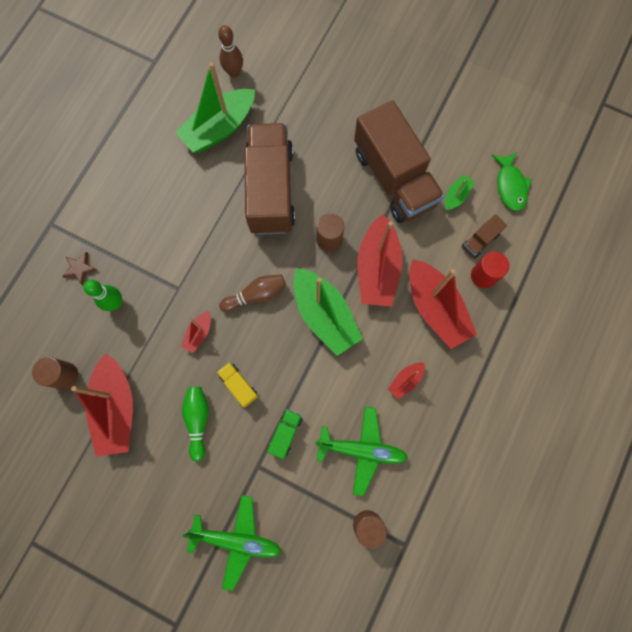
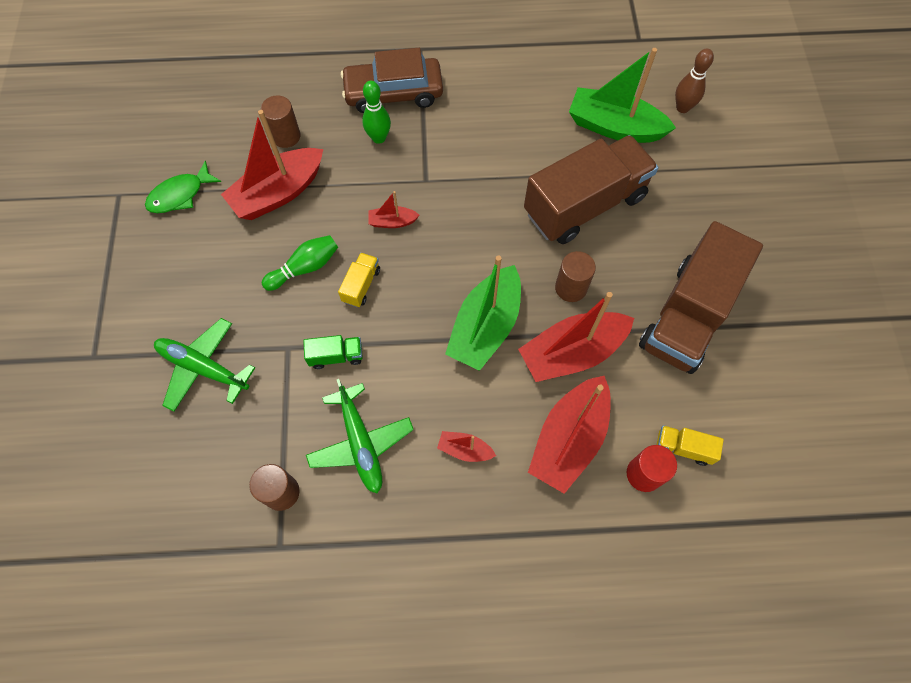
camera: 60 degrees right, 10 degrees down
(80, 268) = (393, 93): brown star -> brown car
(237, 540) = (203, 368): green plane -> green plane turned 135 degrees clockwise
(256, 295) = (464, 251): brown bowling pin -> none
(456, 196) = (717, 393): green boat -> none
(480, 241) = (683, 448): brown truck -> yellow truck
(510, 186) = (776, 448): green fish -> green fish (180, 195)

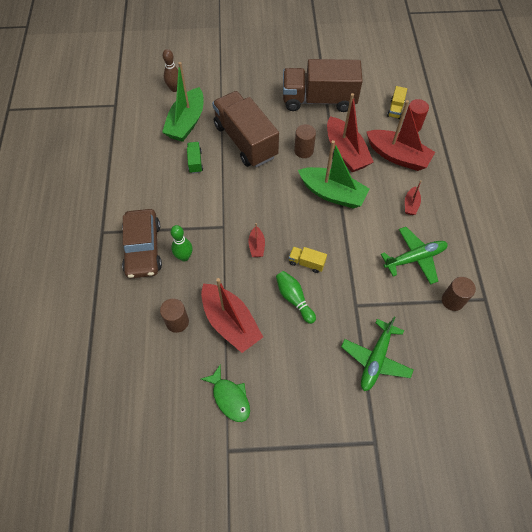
camera: 90 degrees left, 5 degrees down
(336, 356) = (359, 275): green truck -> green truck (195, 162)
(687, 316) = (319, 100): brown truck -> brown truck turned 150 degrees clockwise

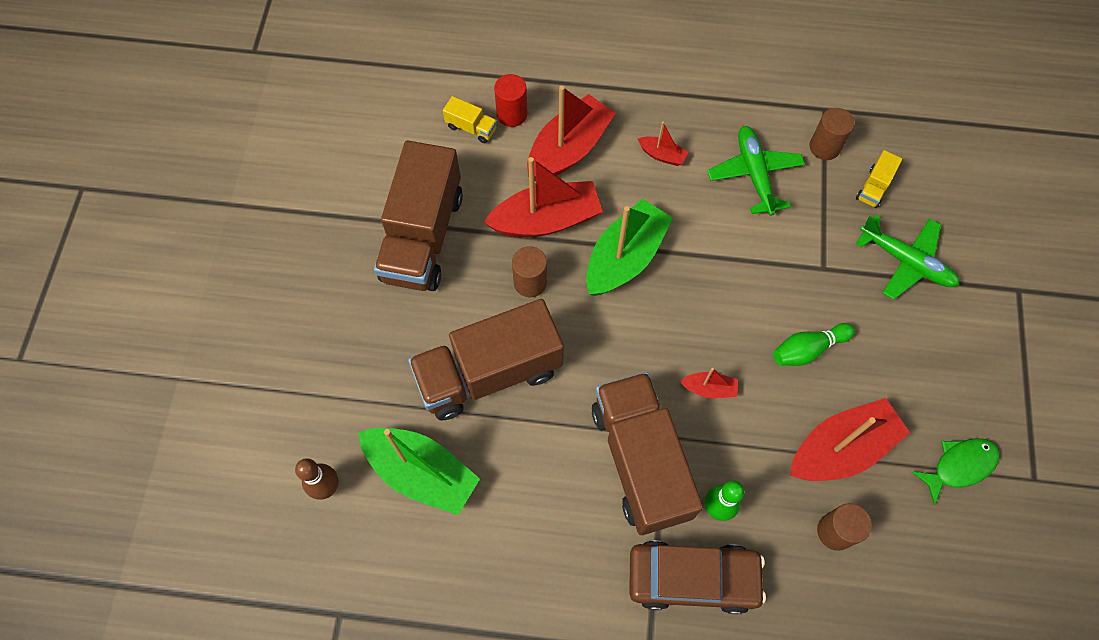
camera: 80 degrees left, 5 degrees up
(195, 162) = (519, 467): green truck -> none
(206, 216) = (640, 461): none -> brown truck
(306, 263) = (747, 320): yellow truck -> yellow truck (874, 187)

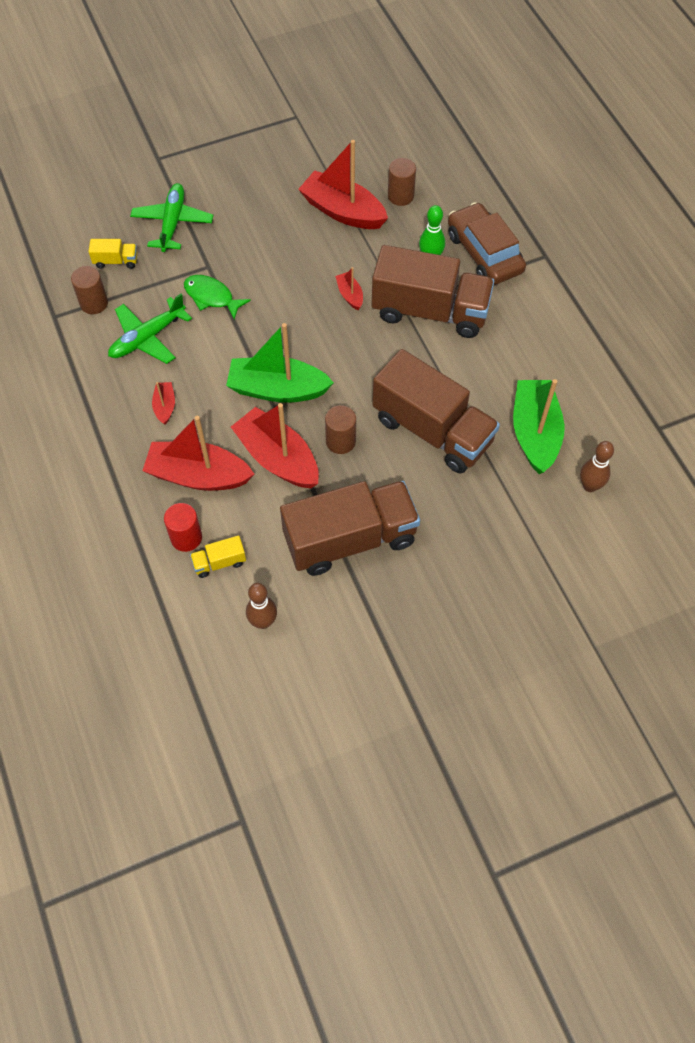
camera: 120 degrees left, 5 degrees down
(395, 134) = (263, 622): none -> brown bowling pin
(471, 128) = (219, 562): yellow truck -> yellow truck turned 105 degrees counterclockwise
(640, 461) = (430, 311): brown truck -> brown truck turned 120 degrees counterclockwise
(807, 349) = (281, 252): green bowling pin -> none
(959, 466) = (312, 152): green fish -> green fish (211, 297)

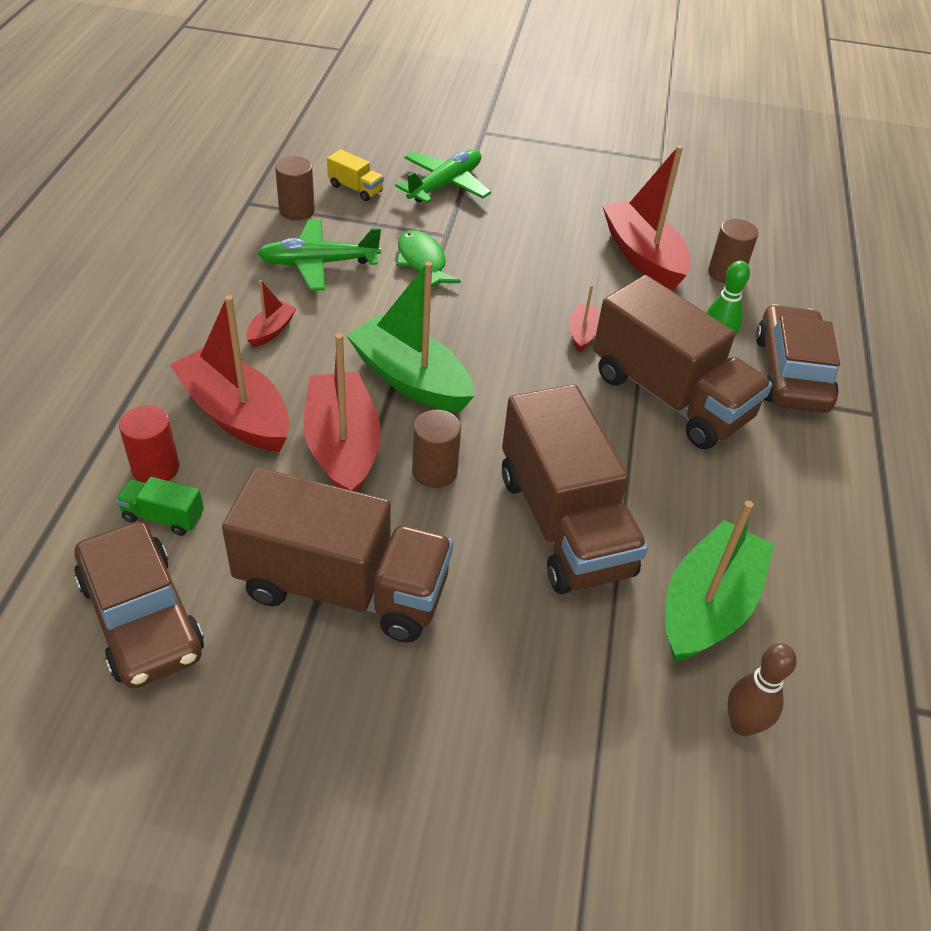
camera: 30 degrees right, 15 degrees down
(219, 562) = (163, 517): yellow truck -> green truck
(263, 622) = (142, 617): brown bowling pin -> brown car

